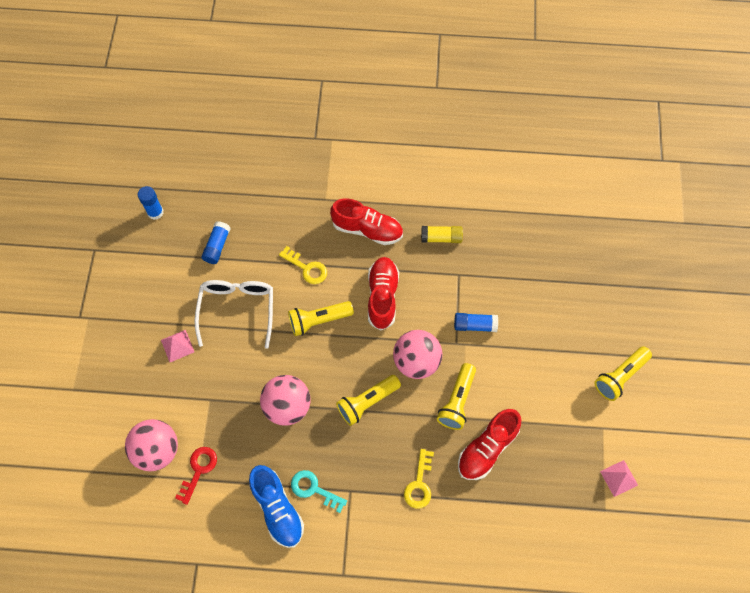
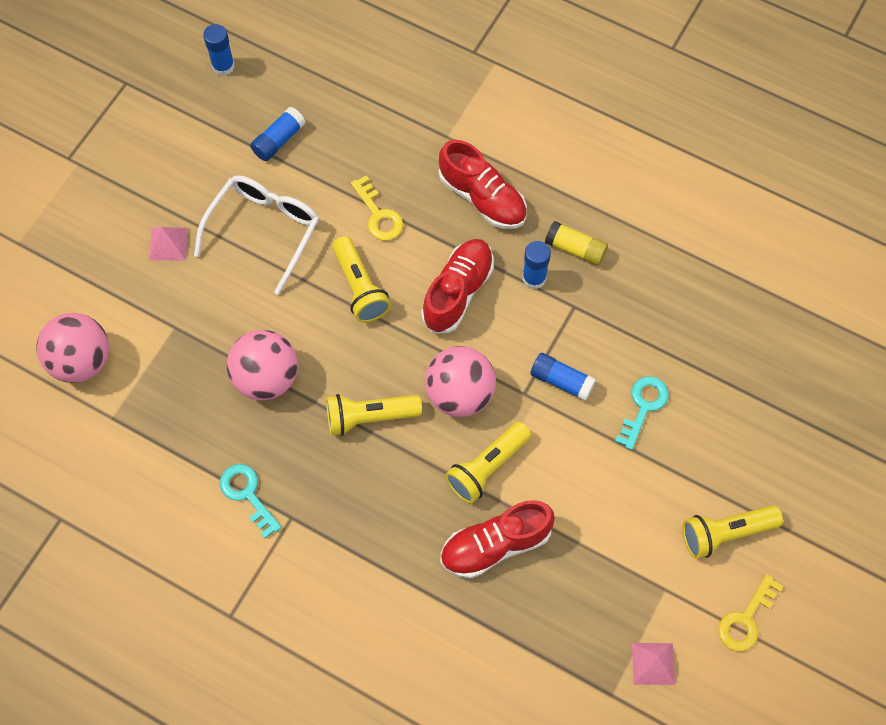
camera: 25 degrees right, 0 degrees up
(198, 470) = (118, 407): red key -> none
(277, 509) = (190, 498): blue shoe -> none
(318, 320) = (360, 288): yellow flashlight -> yellow flashlight turned 120 degrees counterclockwise
(419, 484) = (384, 549): yellow key -> yellow key (746, 619)
(425, 267) = (534, 278): none -> blue glue stick
(532, 319) = (643, 407): none -> turquoise key

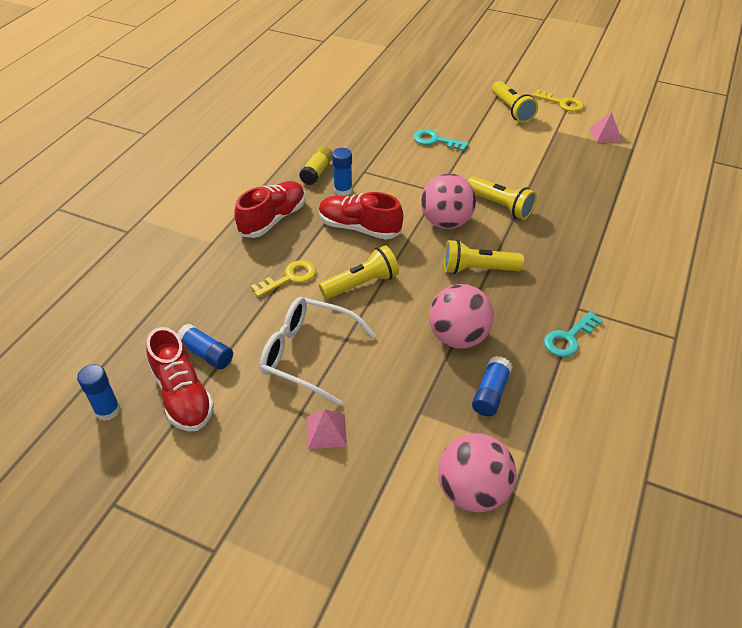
camera: 95 degrees left, 20 degrees down
(369, 417) = (477, 269): yellow flashlight -> yellow flashlight turned 105 degrees clockwise
(495, 545) = (556, 199): red shoe -> red shoe (183, 395)
(561, 381) = (424, 175): blue glue stick -> blue glue stick (490, 393)

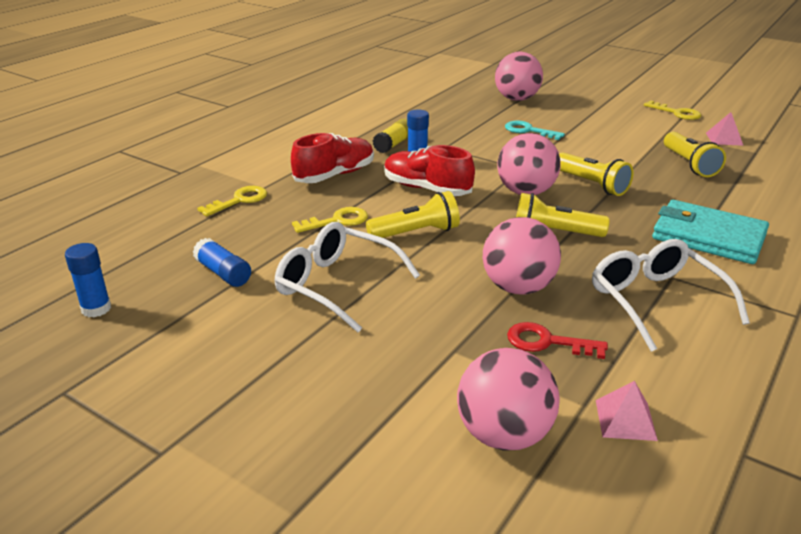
camera: 10 degrees right, 15 degrees down
(183, 395) = (183, 305): red shoe -> none
(194, 262) = (239, 200): none -> yellow key
(326, 431) = (336, 354): pink pyramid -> pink pyramid (625, 420)
(417, 97) = (516, 99): none -> pink ball
(490, 393) = (547, 342): blue glue stick -> red key
(511, 110) = (618, 114): yellow flashlight -> yellow flashlight (689, 164)
(569, 338) = (656, 302): turquoise key -> white glasses
(602, 258) = (708, 237): none -> turquoise wallet

